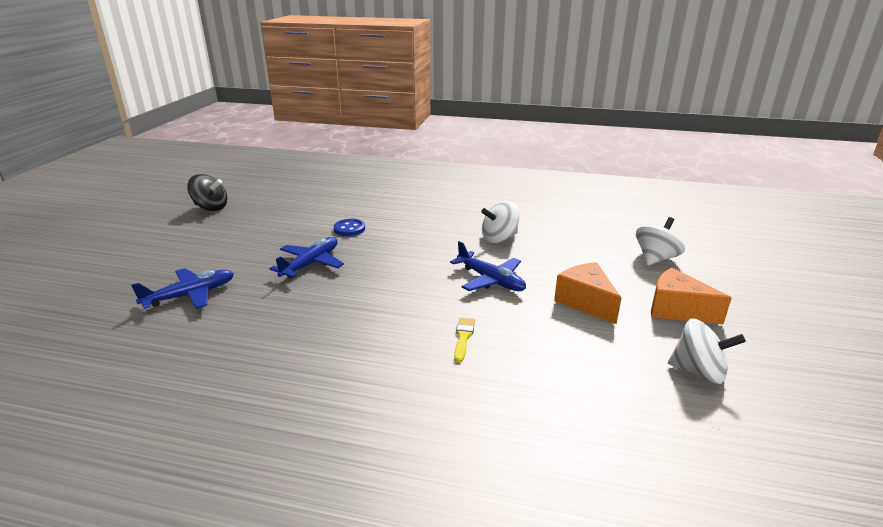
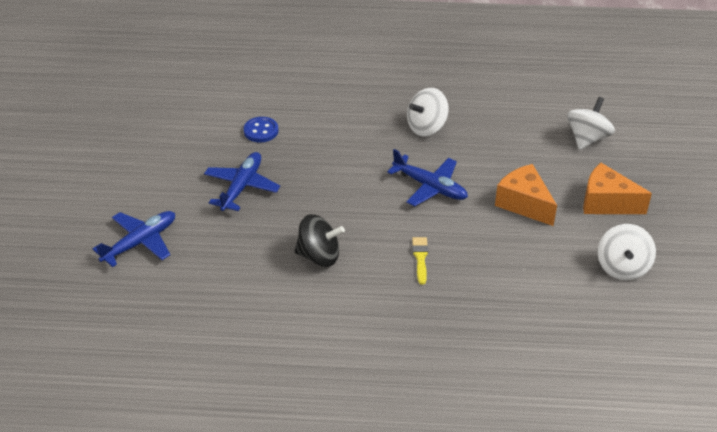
camera: 10 degrees left, 15 degrees up
(210, 208) = (83, 114): black spinning top -> black spinning top (319, 256)
(698, 371) = (622, 267): white spinning top -> white spinning top turned 90 degrees clockwise

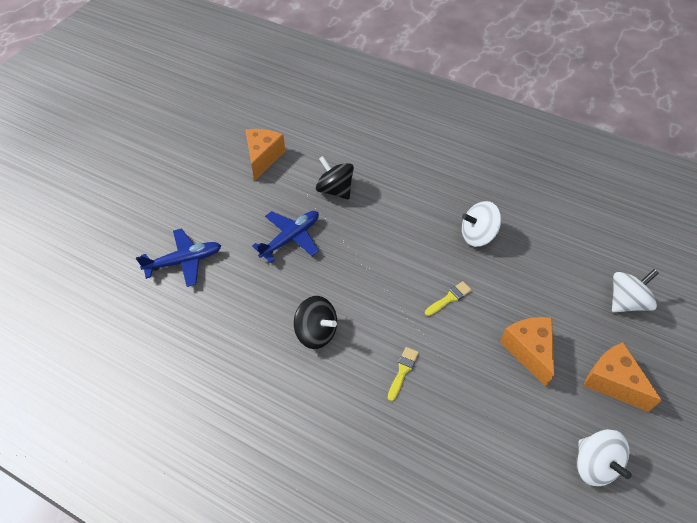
camera: 25 degrees right, 10 degrees up
(163, 125) = (263, 158): none -> orange cheese
(261, 131) = (335, 190): blue button -> black spinning top
(429, 186) = (449, 298): blue plane -> yellow brush
(622, 267) = (594, 464): white spinning top -> white spinning top turned 60 degrees counterclockwise

